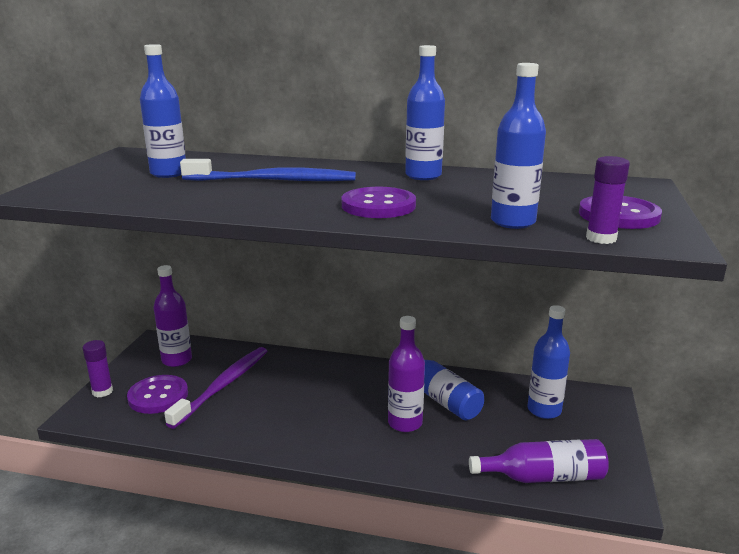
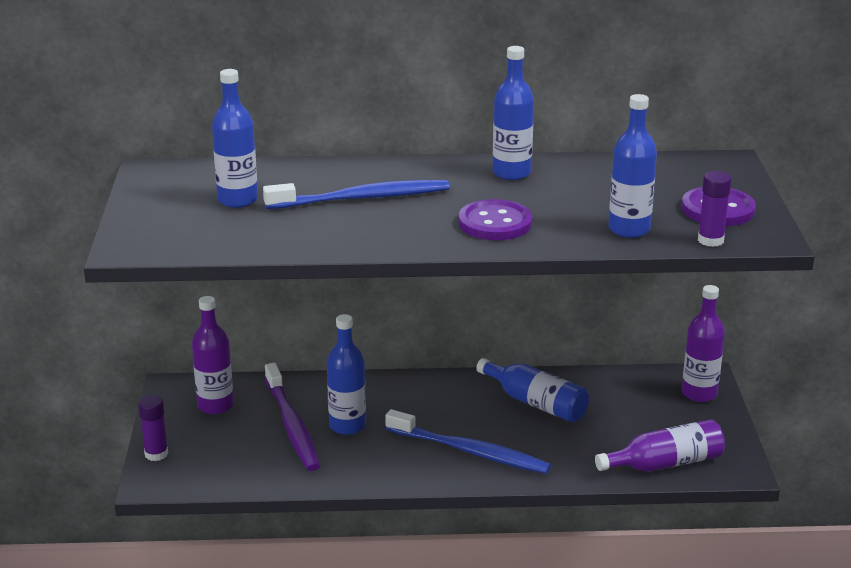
camera: 15 degrees left, 5 degrees up
(158, 396) = (225, 449): purple button -> none
(223, 385) = (292, 426): purple toothbrush -> purple toothbrush turned 150 degrees clockwise
(360, 432) = (471, 451): none -> blue toothbrush
(405, 423) = (512, 435): purple bottle -> purple bottle (699, 393)
(544, 410) = (647, 400): blue bottle -> blue bottle (347, 425)

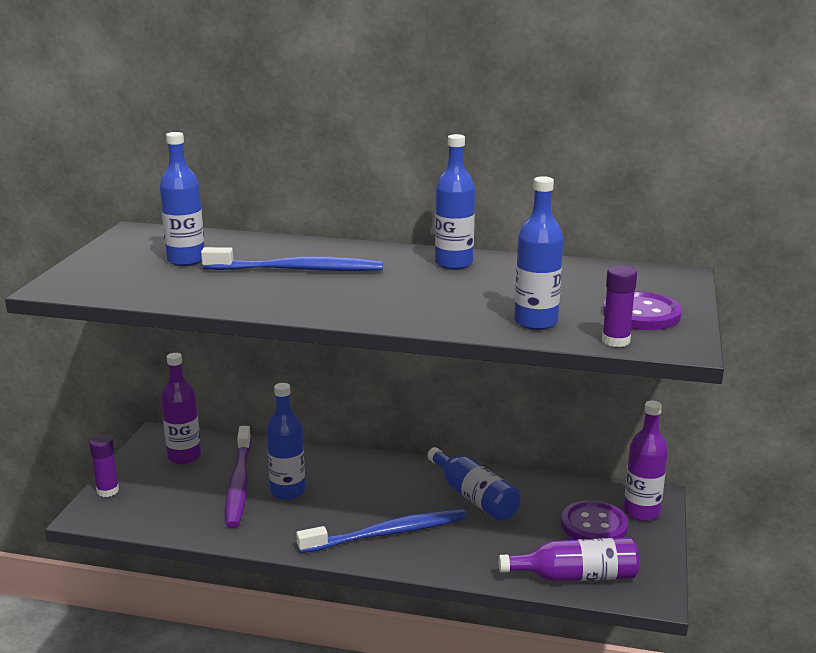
camera: 15 degrees right, 5 degrees down
(471, 451) = (388, 533): blue toothbrush -> blue toothbrush turned 60 degrees counterclockwise
(495, 223) = (405, 302): purple button -> purple button (594, 525)

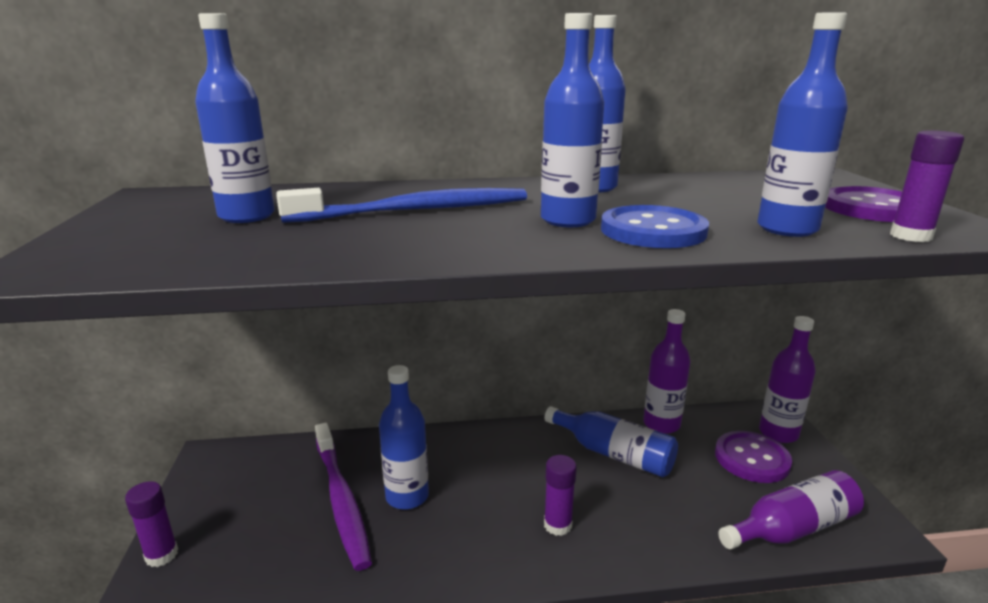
camera: 20 degrees left, 0 degrees up
(184, 456) = (254, 478): purple bottle -> purple bottle (661, 424)
(388, 533) = (557, 525): blue toothbrush -> purple glue stick
(391, 293) = (568, 220): none -> blue bottle
(437, 310) = (653, 231): none -> blue button

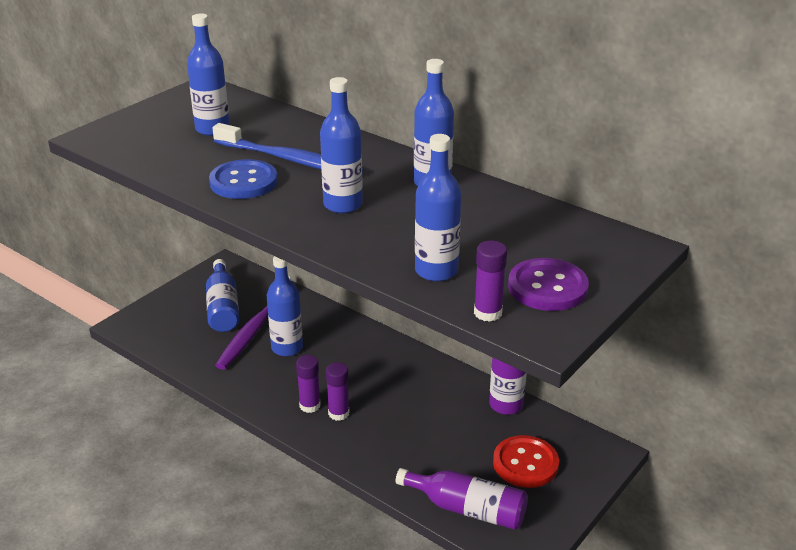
camera: 45 degrees right, 10 degrees up
(161, 555) = (153, 306): purple glue stick -> purple glue stick (310, 405)
(614, 454) = (438, 401): blue bottle -> blue bottle (223, 307)
(653, 231) = (363, 234): blue button -> blue button (243, 182)
(752, 459) = (525, 463): purple button -> red button
(778, 433) = (582, 464): purple bottle -> none

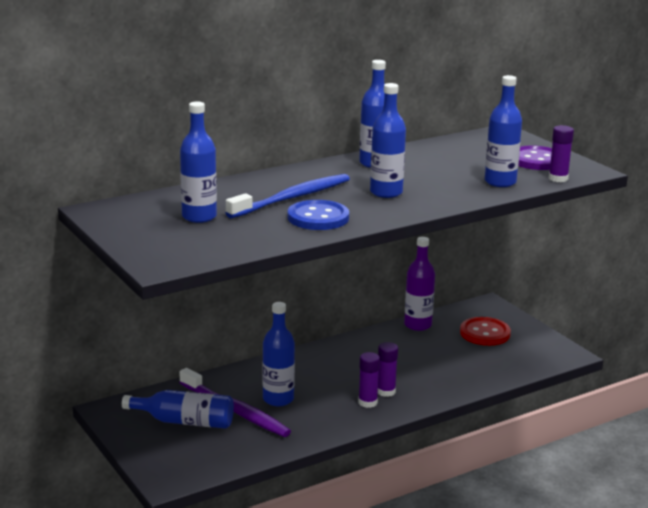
camera: 70 degrees left, 10 degrees down
(468, 509) = (520, 363): purple bottle -> none

